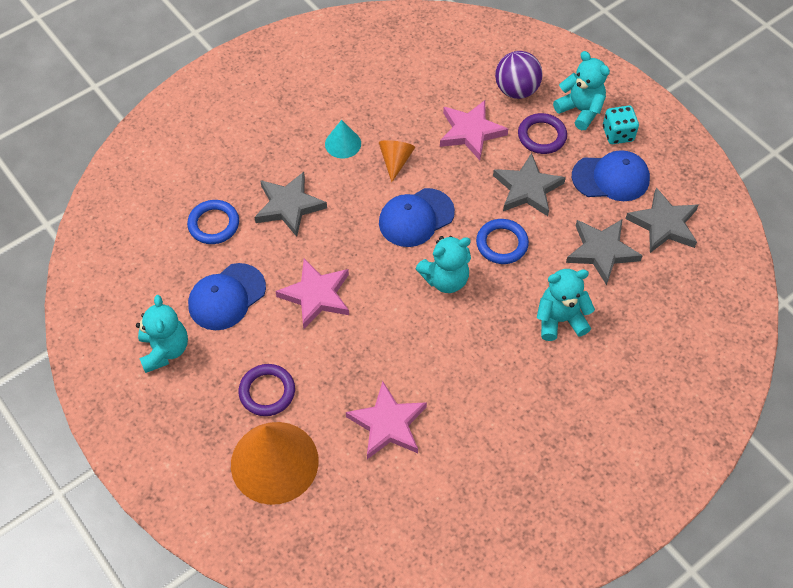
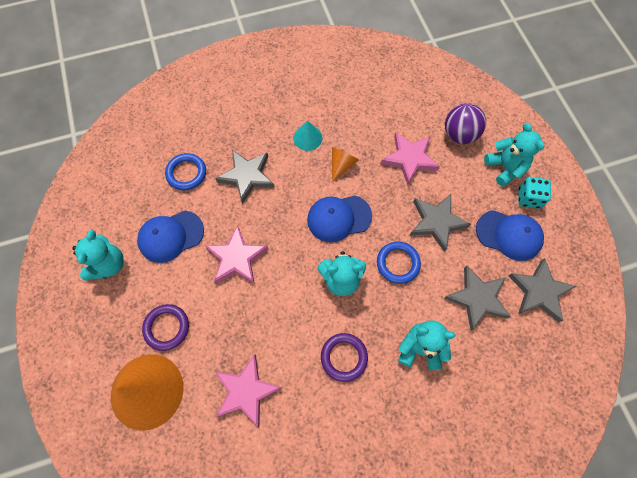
camera: 20 degrees right, 10 degrees up
(542, 136) = (465, 180): purple ring -> purple ring (344, 357)

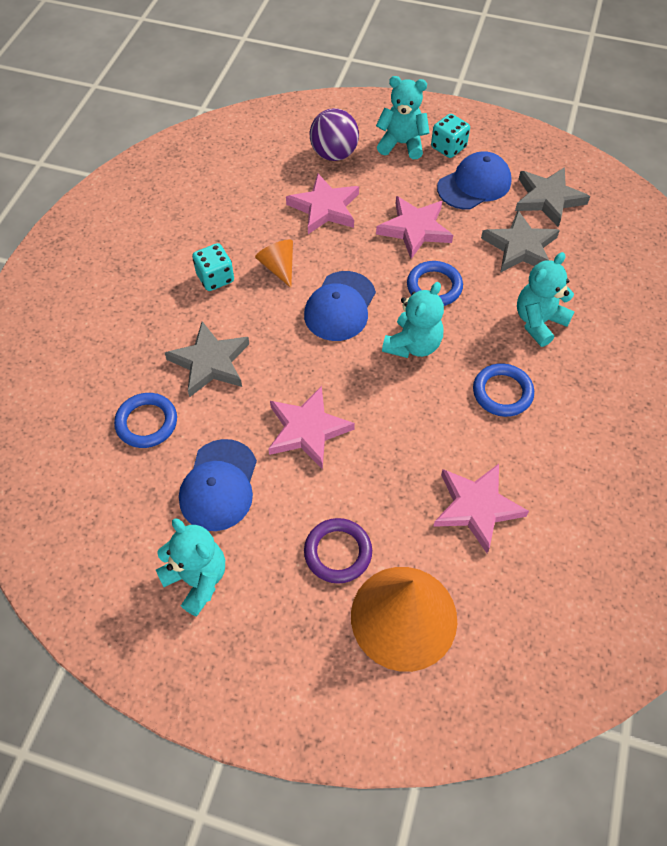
camera: 55 degrees left, 10 degrees down
(307, 138) = (215, 278): turquoise cone -> turquoise dice
(344, 357) = (502, 392): purple ring -> blue ring
(436, 222) = (415, 229): grey star -> pink star

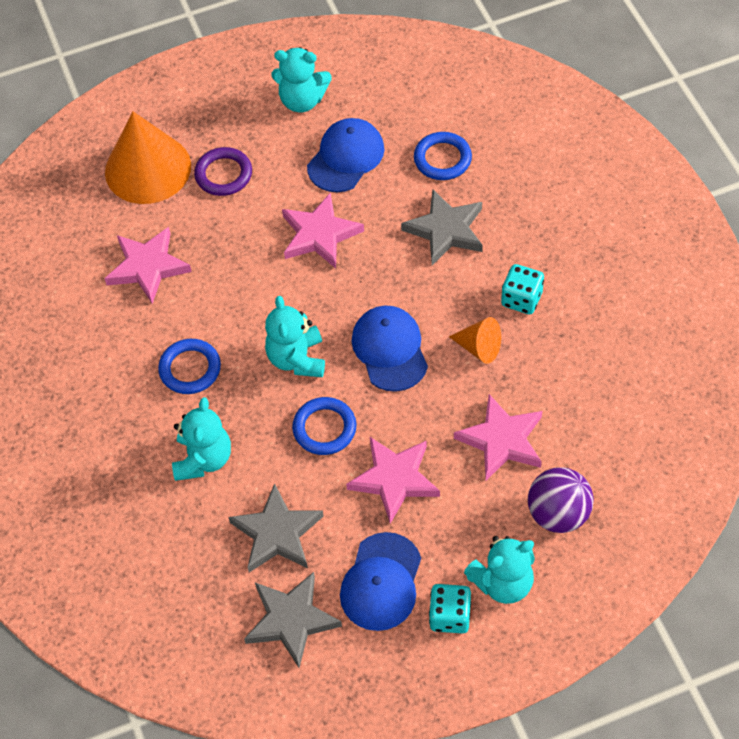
camera: 145 degrees right, 0 degrees up
(219, 485) = (346, 157): blue cap -> blue cap turned 60 degrees clockwise

